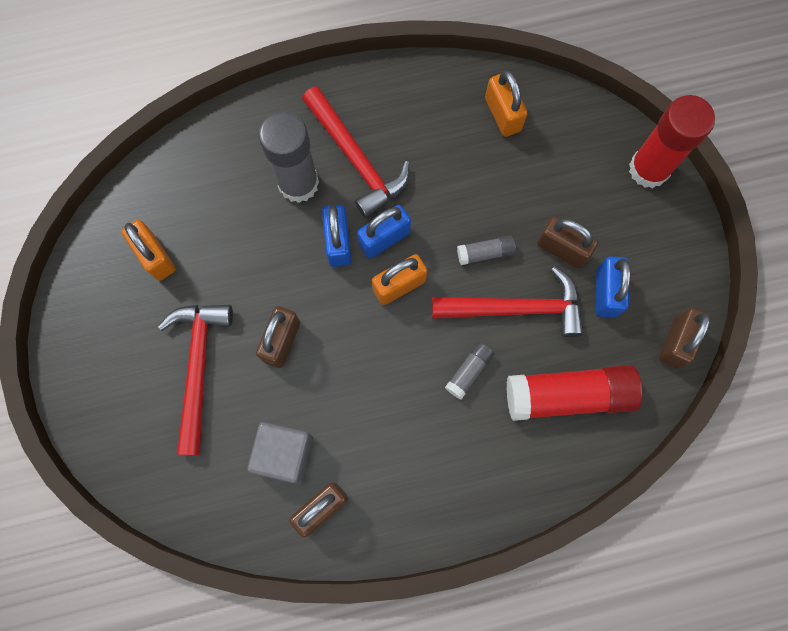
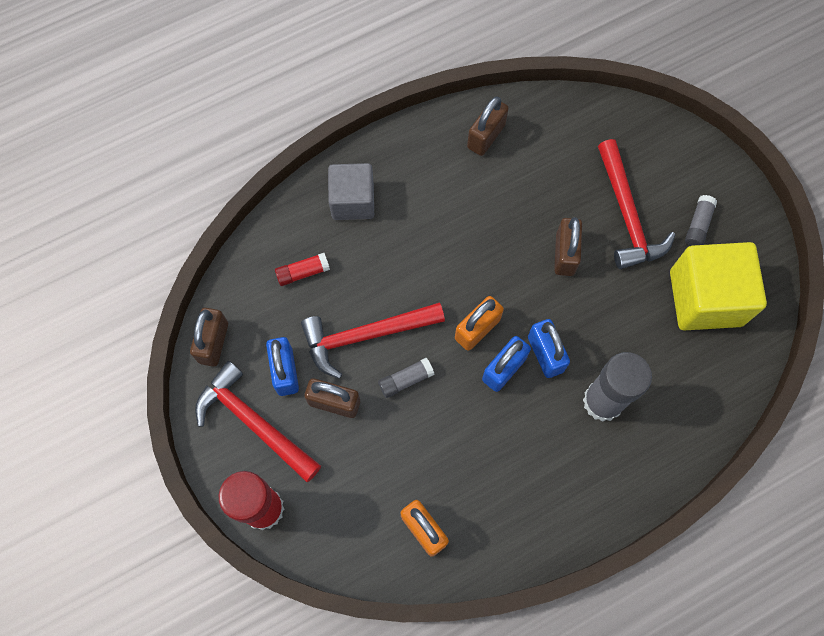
camera: 165 degrees right, 5 degrees down
(155, 256) = (705, 298): orange padlock -> yellow cube
(284, 454) = (529, 168): grey cube -> grey cube (352, 201)
(356, 159) = (556, 441): red hammer -> red hammer (254, 423)
(469, 371) = (394, 270): grey glue stick -> grey glue stick (698, 225)
(568, 395) = (303, 272): red glue stick -> red glue stick, size x0.47

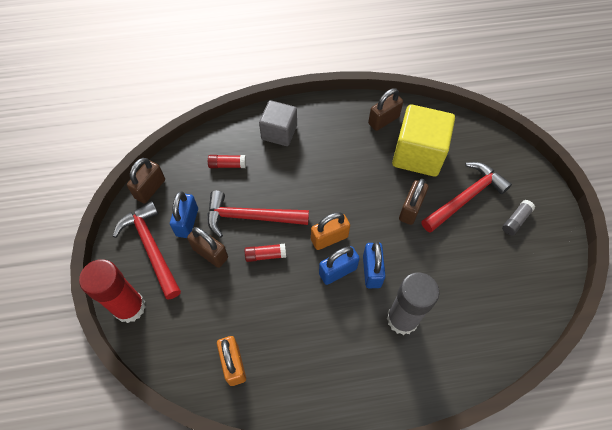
camera: 20 degrees right, 10 degrees down
(406, 380) = (265, 255): grey glue stick -> red glue stick
(627, 215) = (465, 198): red hammer -> red hammer turned 135 degrees counterclockwise
(705, 298) = (506, 272): yellow cube -> yellow cube (418, 154)

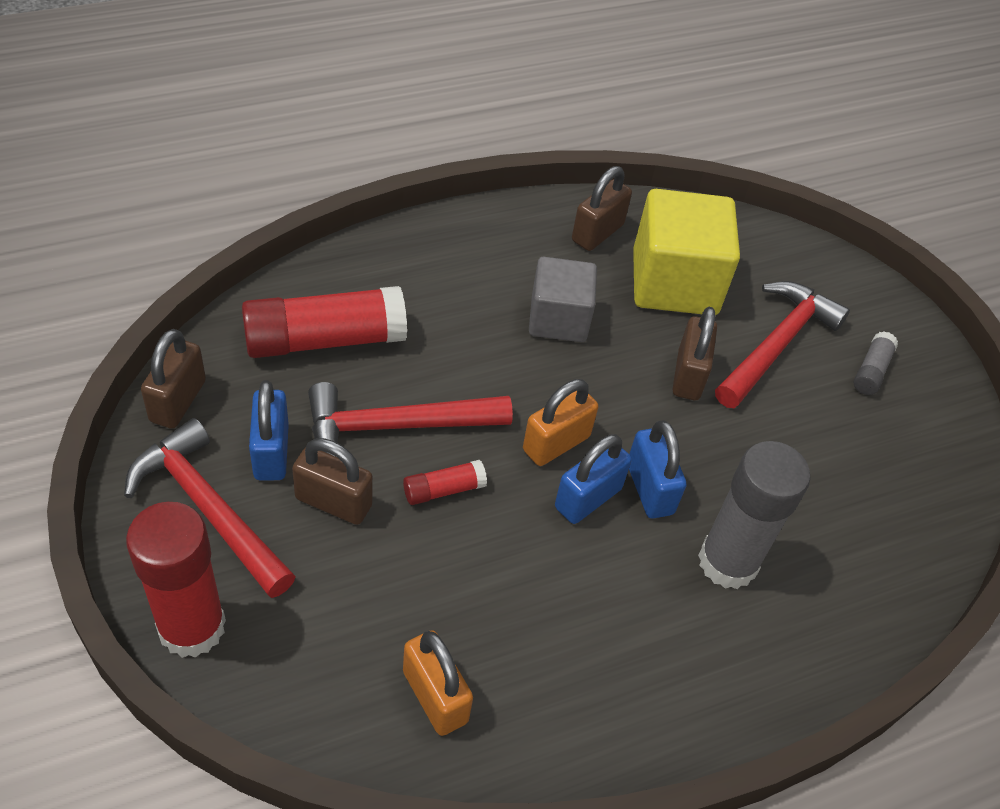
camera: 20 degrees left, 10 degrees down
(227, 165) = (325, 339): red glue stick -> red glue stick, size x2.13
(279, 132) = (410, 272): grey cube -> grey cube (558, 319)

